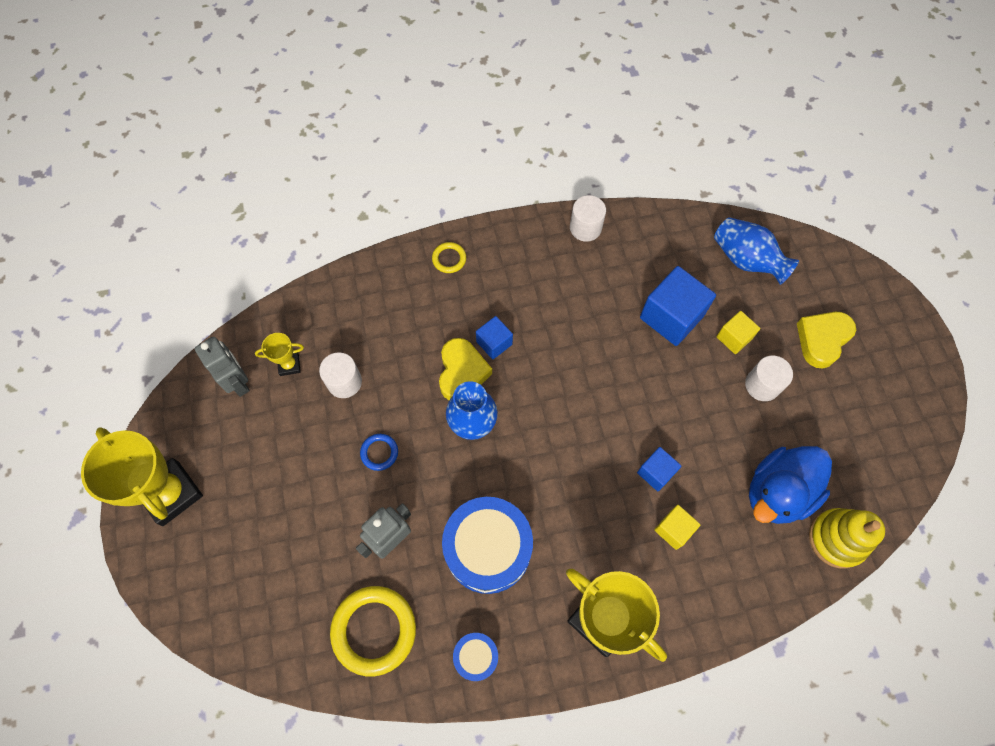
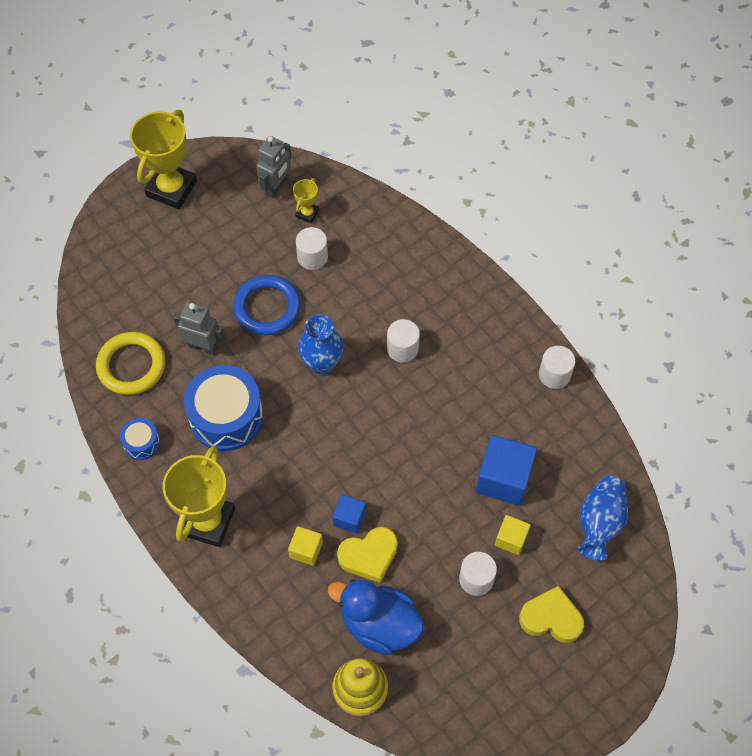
camera: 65 degrees right, 5 degrees down
(289, 365) = (307, 213): yellow trophy -> yellow trophy turned 60 degrees clockwise
(379, 452) = (267, 307): blue ring -> blue ring, size x2.06
(449, 259) = (462, 282): yellow ring -> none
(462, 372) = (364, 336): yellow heart -> yellow heart (369, 556)
(494, 343) = (402, 348): blue cube -> white cylinder

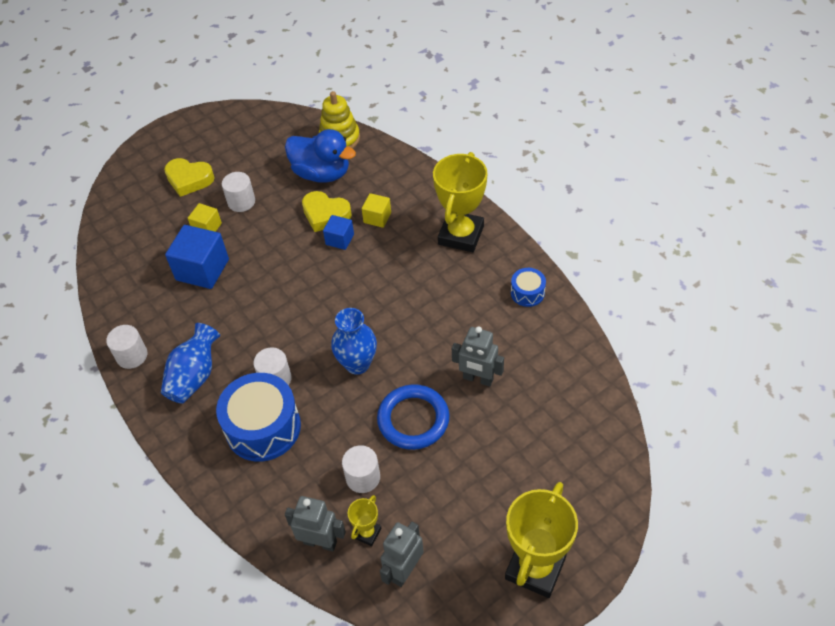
camera: 175 degrees left, 10 degrees down
(131, 365) = (549, 360): yellow ring -> none
(226, 417) = (450, 315): blue drum -> blue drum (263, 427)
(346, 207) = (320, 542): none -> grey robot
(369, 556) = (325, 214): yellow heart -> yellow heart turned 135 degrees counterclockwise
(599, 523) = (131, 239): blue vase -> blue vase (194, 376)

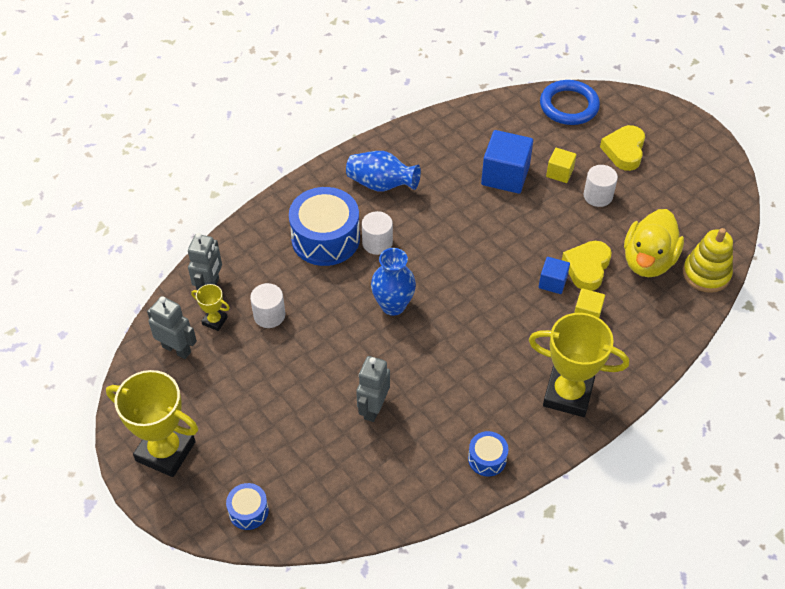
camera: 85 degrees right, 0 degrees up
(132, 356) = (404, 139): white cylinder -> none
(322, 173) = (648, 261): blue duck -> yellow duck
(413, 419) = (328, 353): blue ring -> blue ring (569, 106)
(597, 481) = (248, 511): none -> blue drum

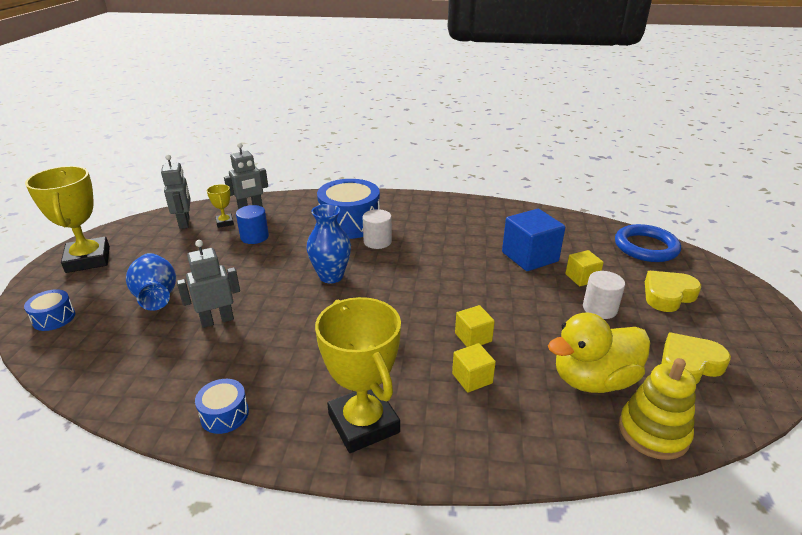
camera: 45 degrees right, 20 degrees down
(269, 315) = (254, 237): white cylinder -> blue cylinder
(381, 184) = (429, 218): blue vase -> blue vase (157, 297)
(552, 282) = (473, 337): blue cube -> yellow cube
(587, 268) = (520, 347): yellow heart -> yellow heart (689, 364)

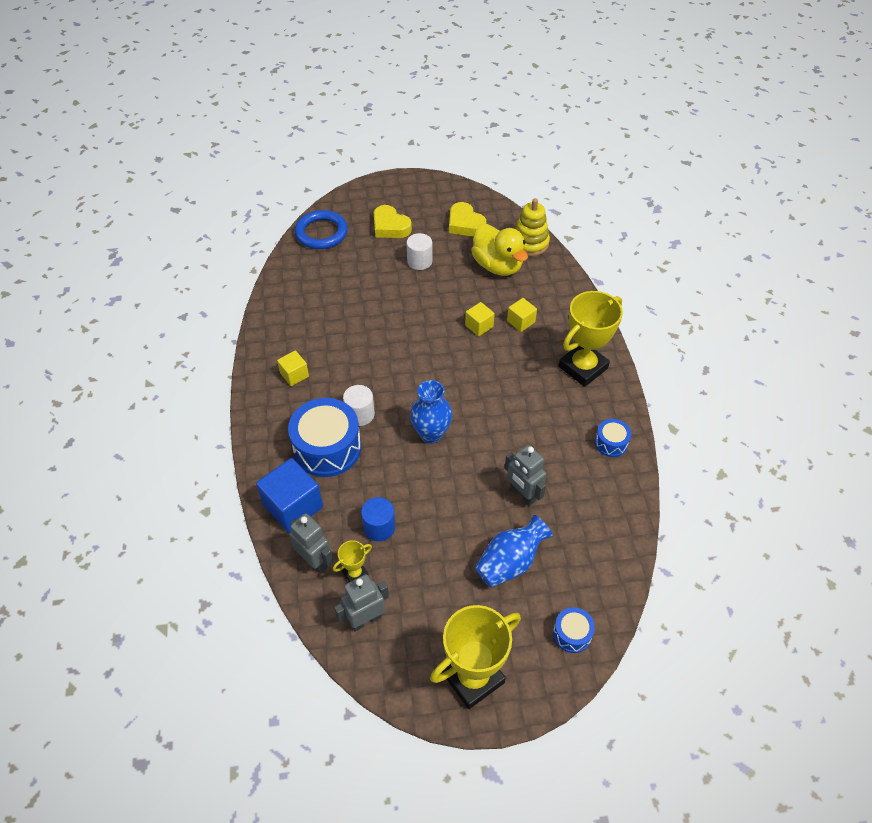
camera: 105 degrees left, 20 degrees up
(530, 257) = (357, 302): blue cube -> blue cube (293, 506)
(581, 278) = (381, 270): yellow cube -> yellow cube (294, 375)

